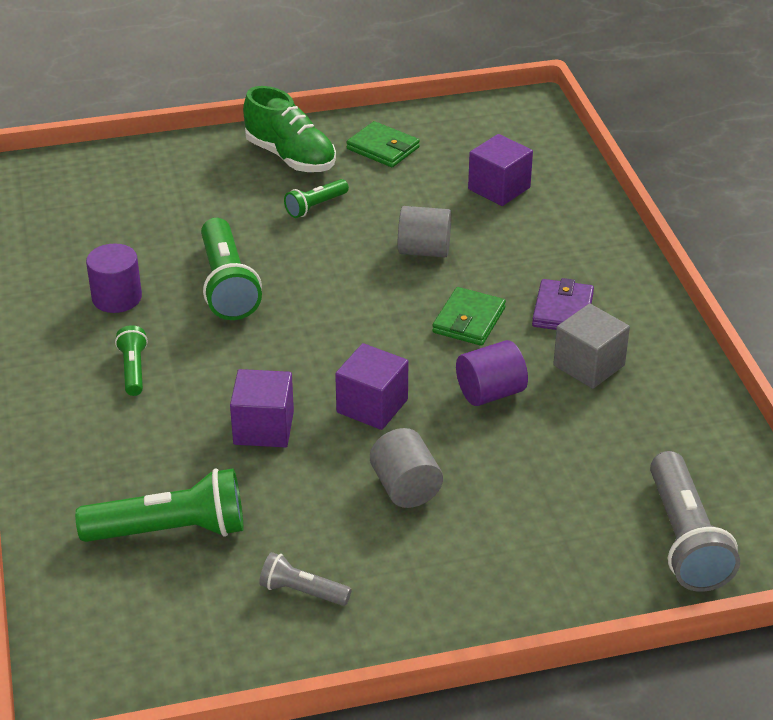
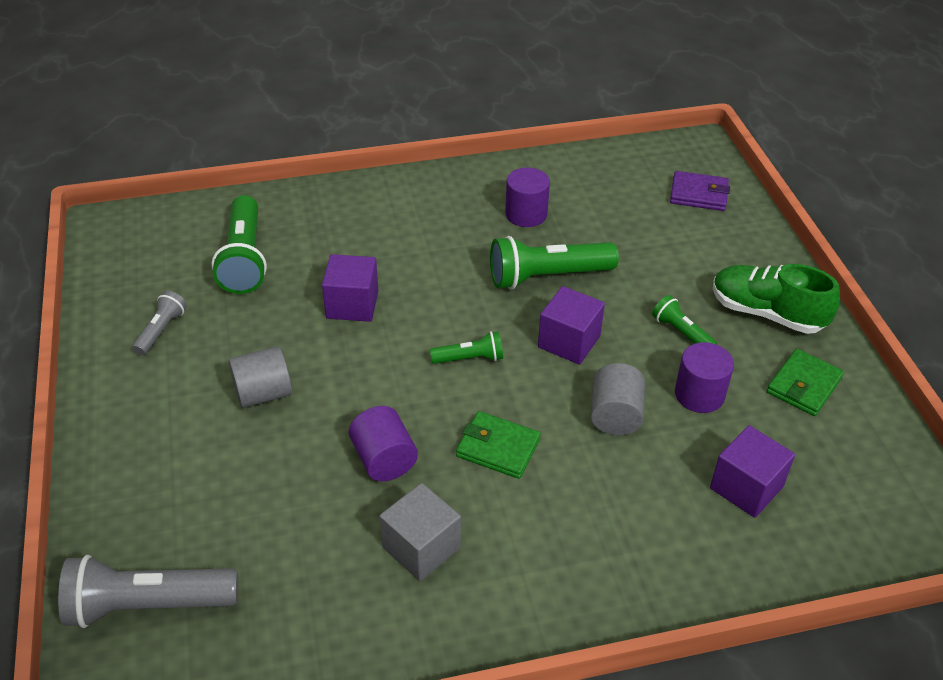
camera: 90 degrees right, 5 degrees up
(134, 369) = (432, 229): green flashlight -> green flashlight (470, 358)
(290, 157) = (766, 313): green shoe -> green shoe turned 75 degrees clockwise
(372, 406) = (373, 372): purple cube -> purple cube (569, 341)
(395, 203) = (699, 394): none -> purple cylinder
(562, 310) = (517, 531): purple wallet -> purple wallet (698, 194)

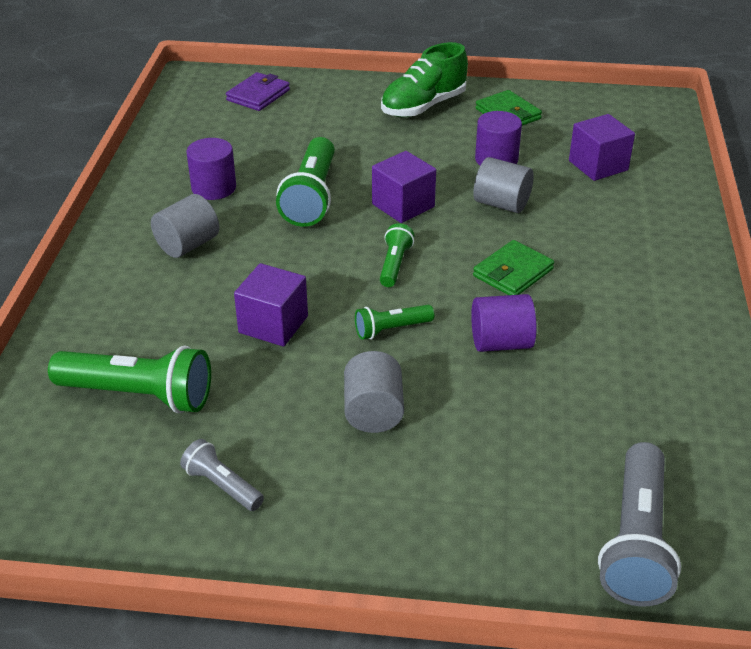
camera: 70 degrees left, 5 degrees down
(421, 547) = (611, 340): grey cube -> none
(436, 225) = (187, 245): none -> grey cylinder
(681, 332) = (423, 149): green flashlight -> green flashlight (391, 329)

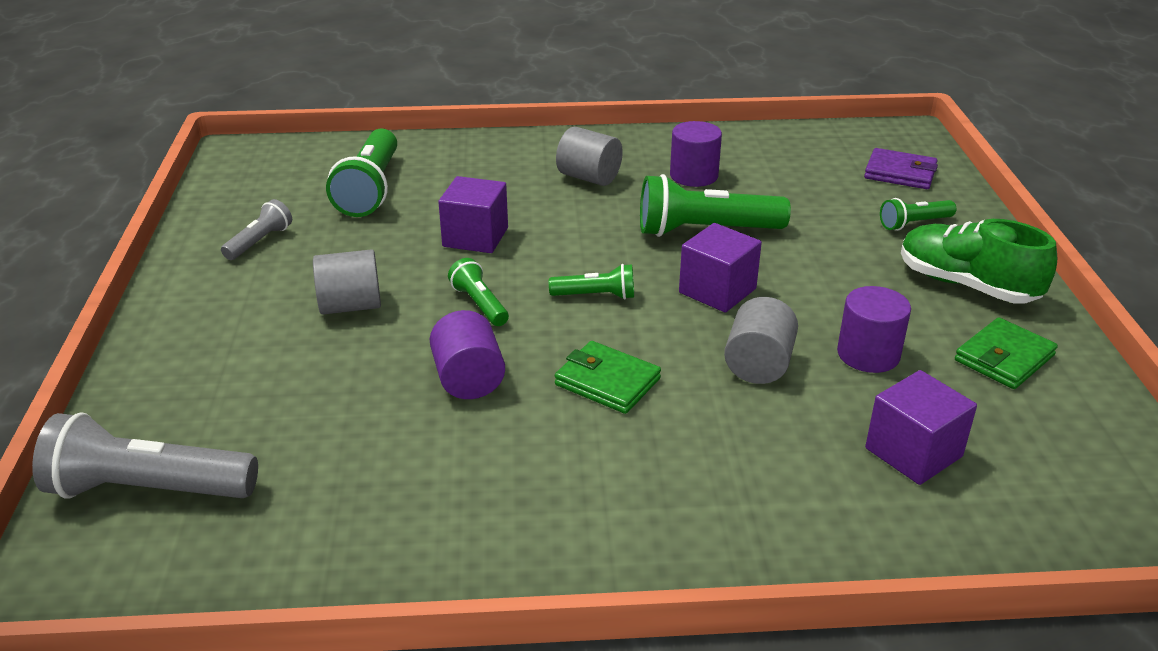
camera: 80 degrees right, 5 degrees down
(336, 106) = (914, 223): none -> green flashlight

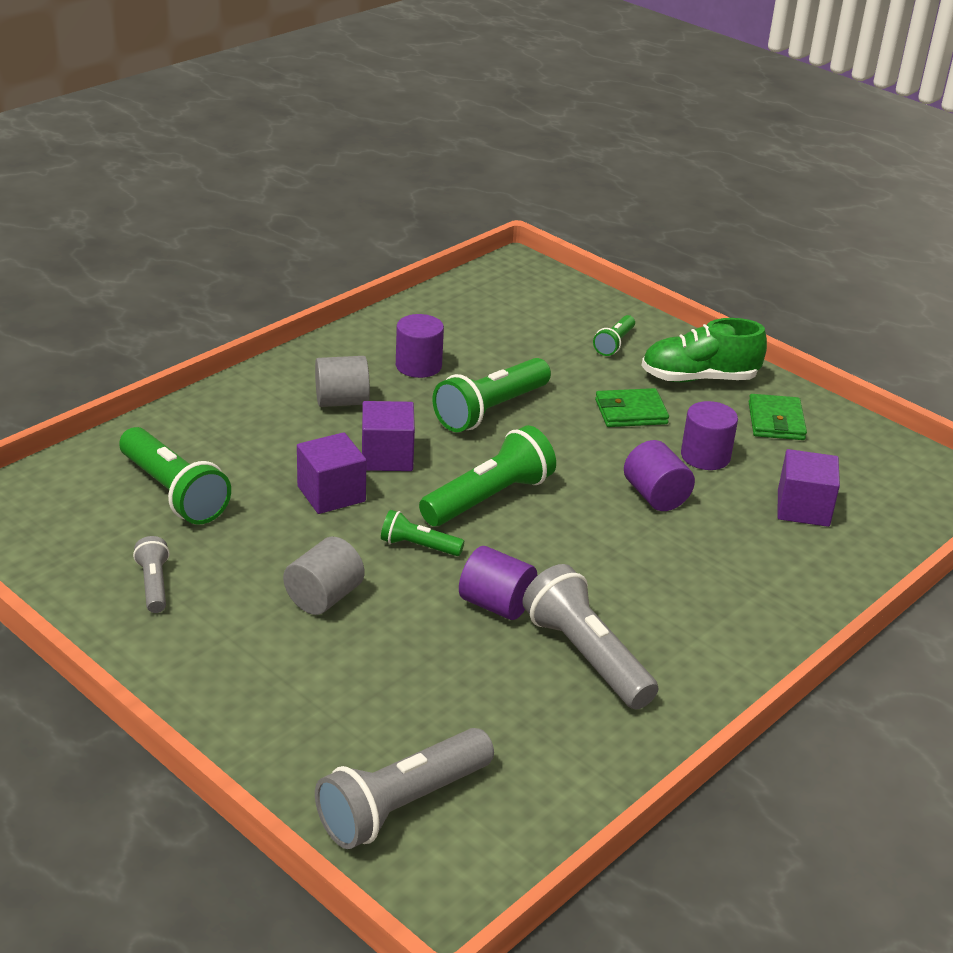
camera: 45 degrees left, 0 degrees up
(476, 464) = (586, 656): none -> grey flashlight
(596, 296) = (489, 498): green flashlight -> green flashlight, size x1.88
(607, 382) = (585, 557): green wallet -> green wallet (631, 412)
(717, 291) = (561, 455): purple cube -> purple cube (387, 457)
(758, 365) = (655, 496): grey cylinder -> purple cylinder
(900, 173) = (555, 304): purple wallet -> none

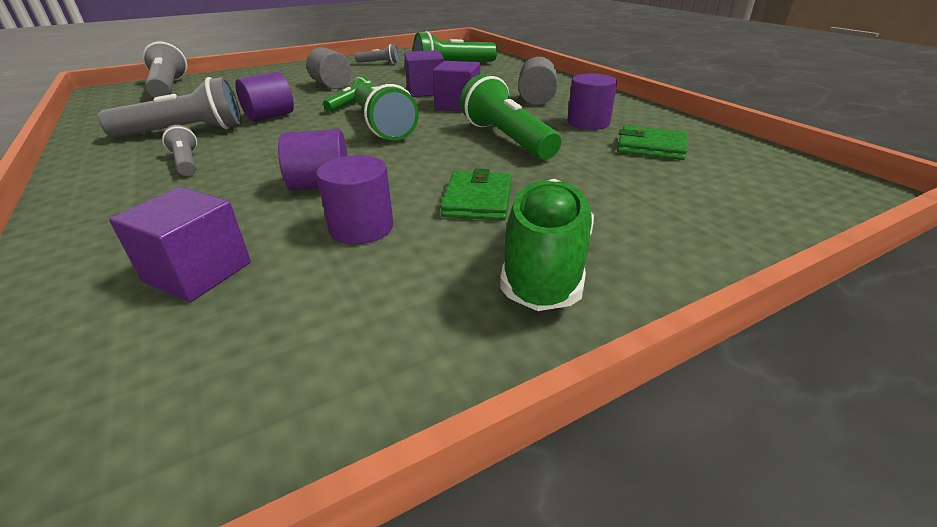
camera: 110 degrees right, 0 degrees up
(614, 343) = (646, 218): green flashlight -> none
(663, 605) = (187, 162): none -> grey flashlight
(776, 421) = (400, 312): green wallet -> green wallet (651, 147)

